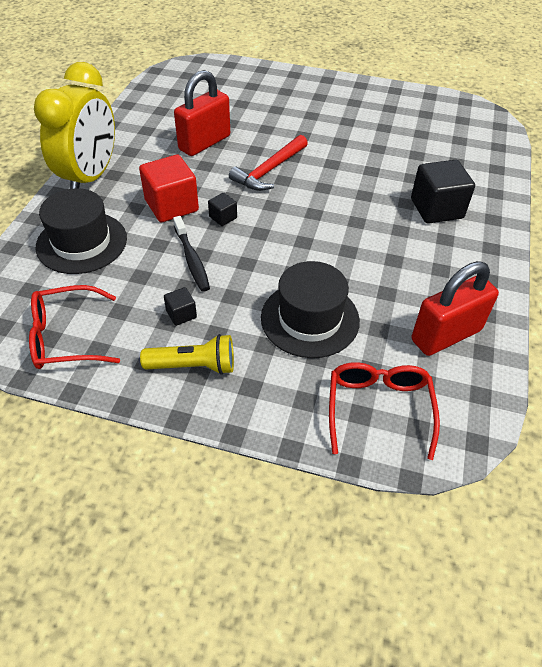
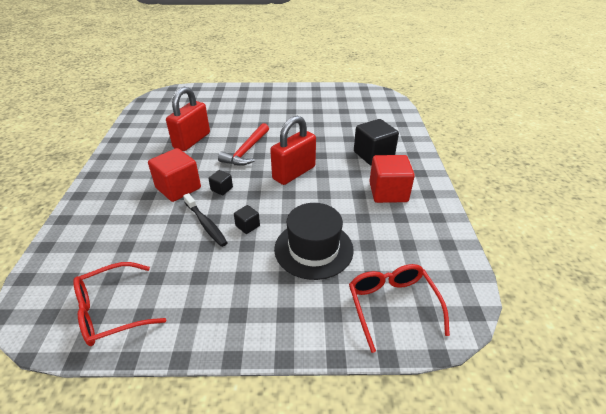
camera: 15 degrees left, 10 degrees down
(82, 242) = (109, 230): black hat -> none
(90, 177) = (105, 179): yellow clock -> none
(181, 314) = (209, 268): black cube -> black cube (247, 226)
(193, 366) = (232, 308): yellow flashlight -> none
(434, 266) = (388, 192): none -> red cube
(446, 335) = (417, 238): red padlock -> red padlock (294, 173)

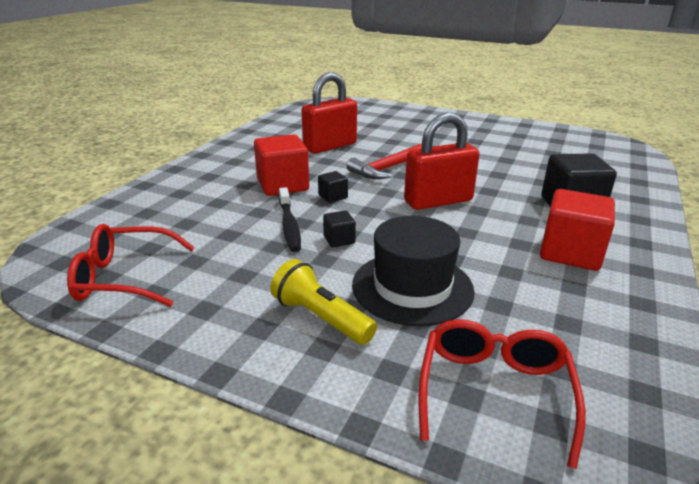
camera: 25 degrees right, 10 degrees down
(271, 292) = (321, 318): none -> yellow flashlight

